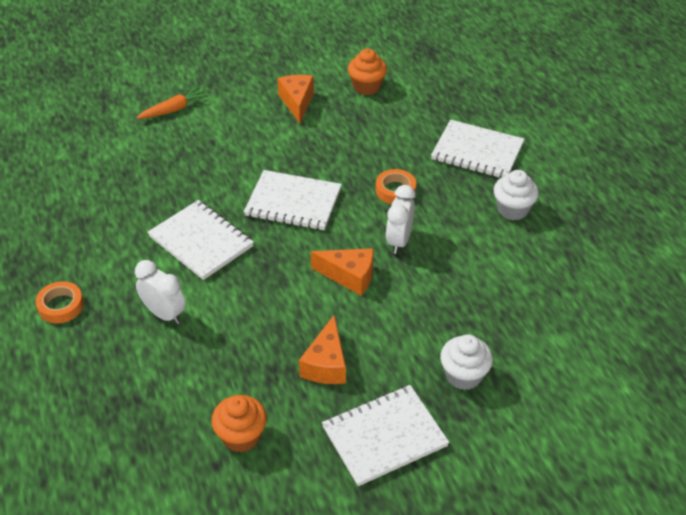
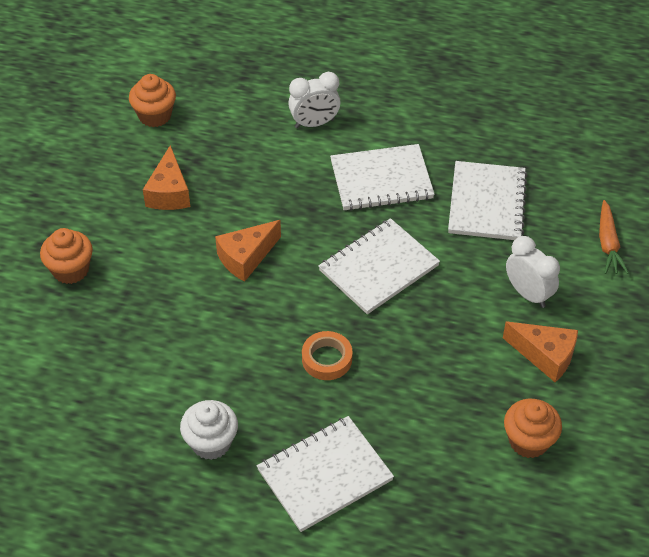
camera: 125 degrees right, 5 degrees up
(61, 306) = (379, 71): orange tape -> none
(326, 364) = (169, 192): orange cheese -> orange cheese turned 135 degrees counterclockwise
(384, 436) = (72, 190): white notebook -> white notebook (487, 203)
(399, 241) = (255, 319): white clock -> white clock (528, 294)
(463, 375) = (71, 270): white cupcake -> orange cupcake

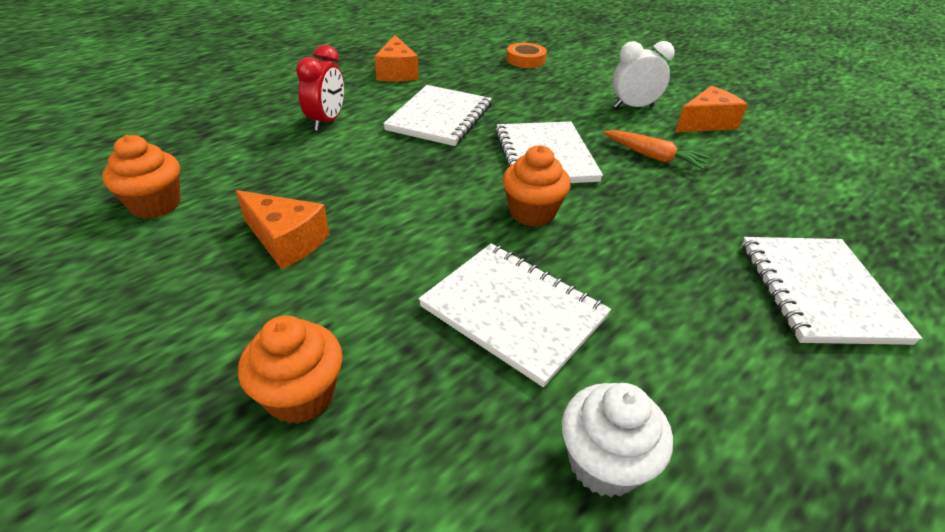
camera: 60 degrees left, 10 degrees down
(211, 443) = (737, 371): white cupcake -> white cupcake (604, 463)
(246, 257) = (452, 224): orange cheese -> orange cheese (397, 72)
(314, 123) = (327, 122): white clock -> red clock
(327, 359) = (644, 227): orange tape -> orange tape (525, 60)
(487, 203) = (520, 88): white notebook -> white notebook (514, 312)
(528, 441) = (801, 161): orange cupcake -> orange cupcake (532, 213)
(608, 244) = (607, 66): orange carrot -> orange carrot (654, 157)

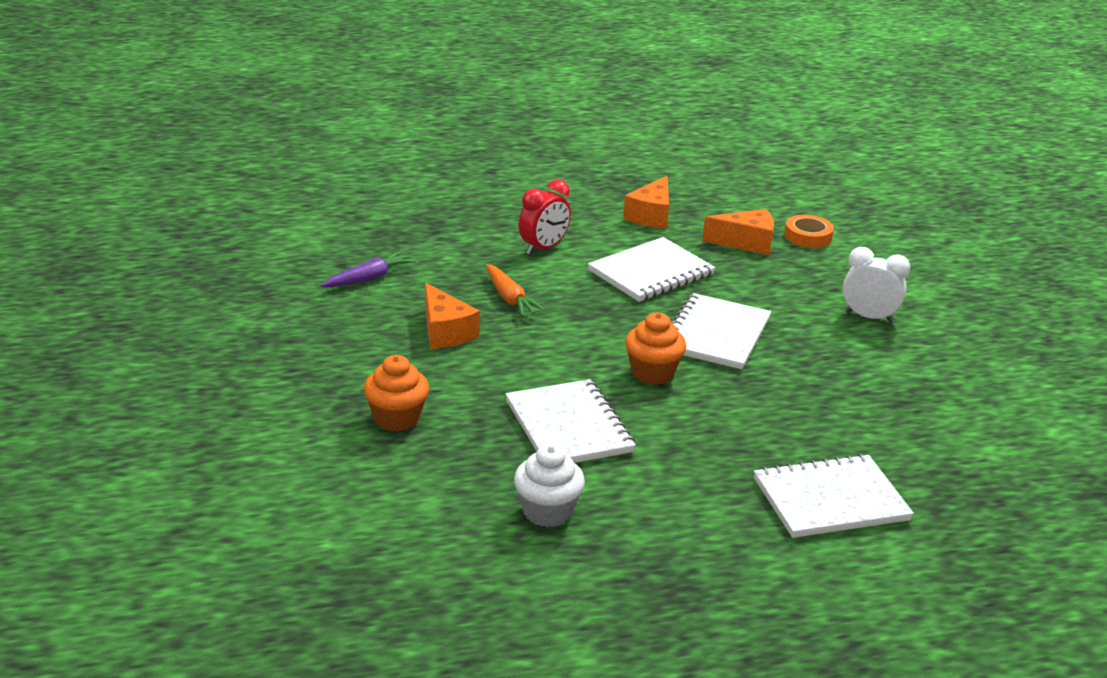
camera: 30 degrees right, 10 degrees down
(155, 205) = (369, 278): orange cupcake -> purple carrot
(654, 157) = (825, 367): orange carrot -> orange carrot (510, 298)
(706, 123) = (930, 355): orange cheese -> orange cheese (746, 243)
(818, 291) = (830, 499): white notebook -> white notebook turned 45 degrees clockwise

